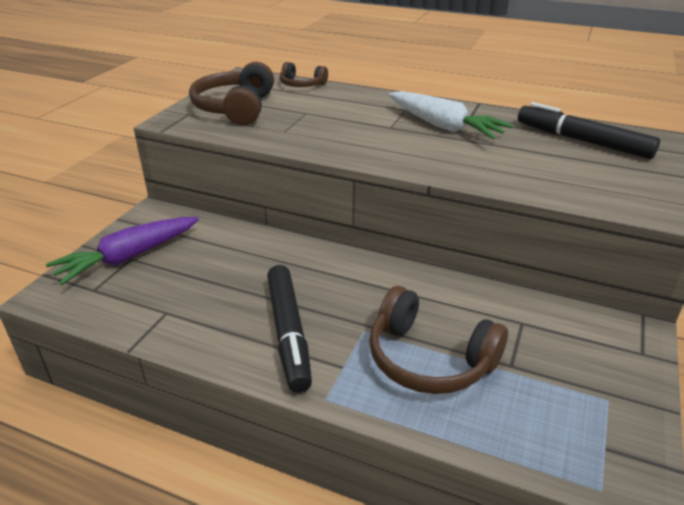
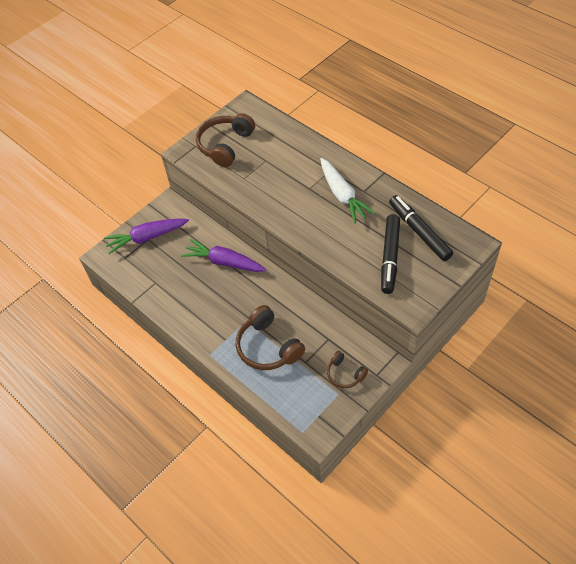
camera: 25 degrees right, 20 degrees up
(281, 262) = (224, 262): none -> purple carrot
(288, 333) = (208, 312): black marker -> black marker (389, 257)
(302, 84) = (278, 124): brown headphones -> brown headphones (345, 374)

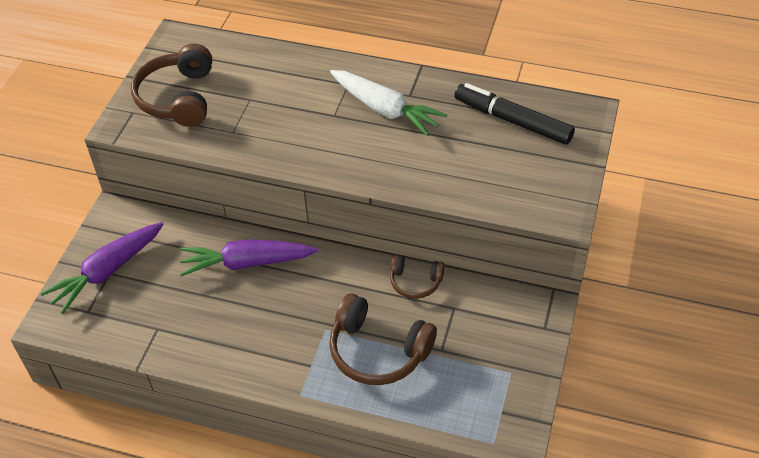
camera: 30 degrees left, 5 degrees down
(345, 374) = (503, 344): brown headphones -> brown headphones (415, 282)
(389, 257) = (495, 164): black marker -> none

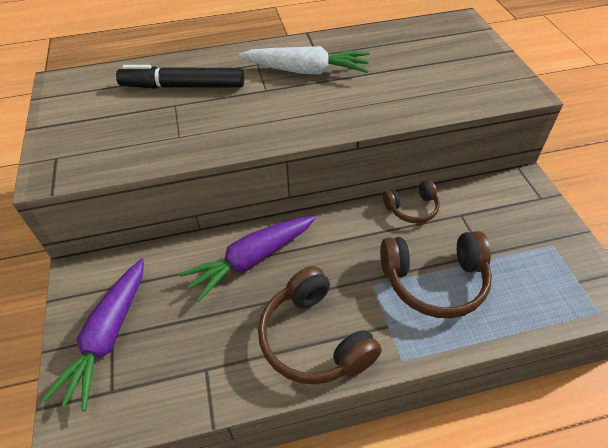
camera: 30 degrees left, 0 degrees up
(178, 98) = (99, 128): brown headphones -> brown headphones (314, 338)
(512, 120) = (415, 44): black marker -> black marker (183, 86)

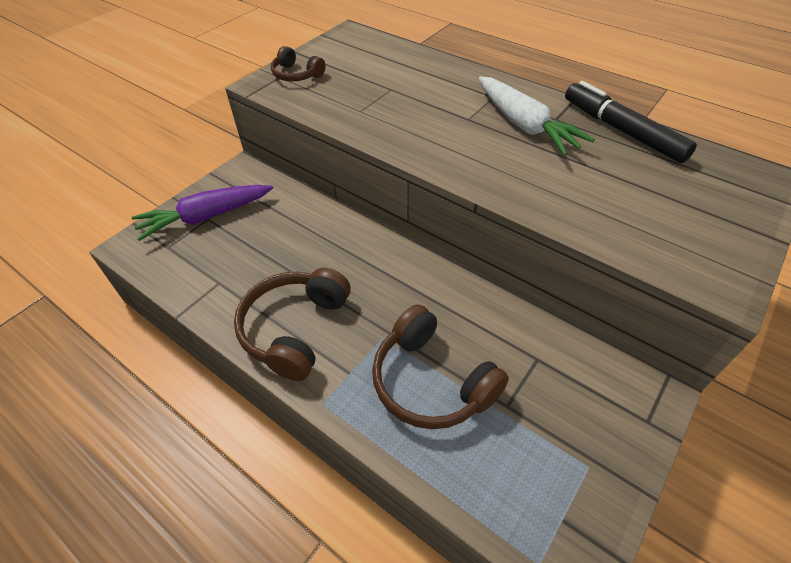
camera: 50 degrees right, 0 degrees up
(183, 86) = (416, 80): black marker -> black marker (622, 130)
(252, 260) = (335, 245): purple carrot -> none
(412, 208) = (501, 315): brown headphones -> brown headphones (297, 75)

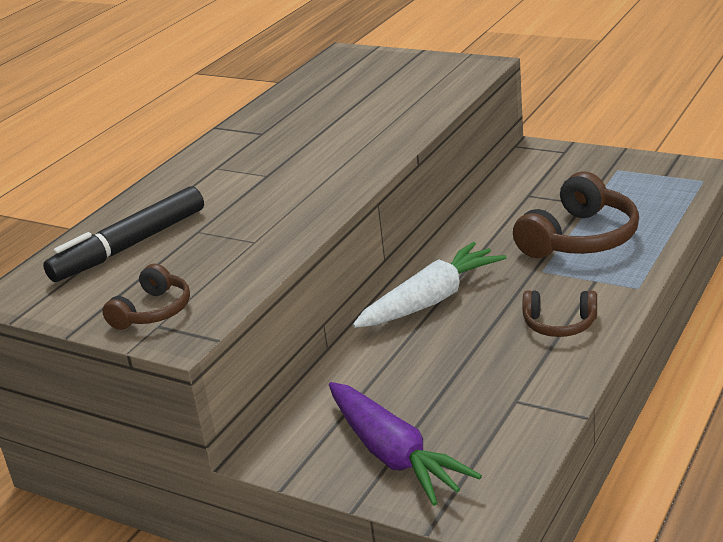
camera: 95 degrees left, 20 degrees down
(295, 329) = (559, 324): brown headphones -> brown headphones, size x0.56
(524, 125) = (276, 146): white carrot -> white carrot (431, 300)
(622, 130) = (280, 104): black marker -> black marker (130, 246)

